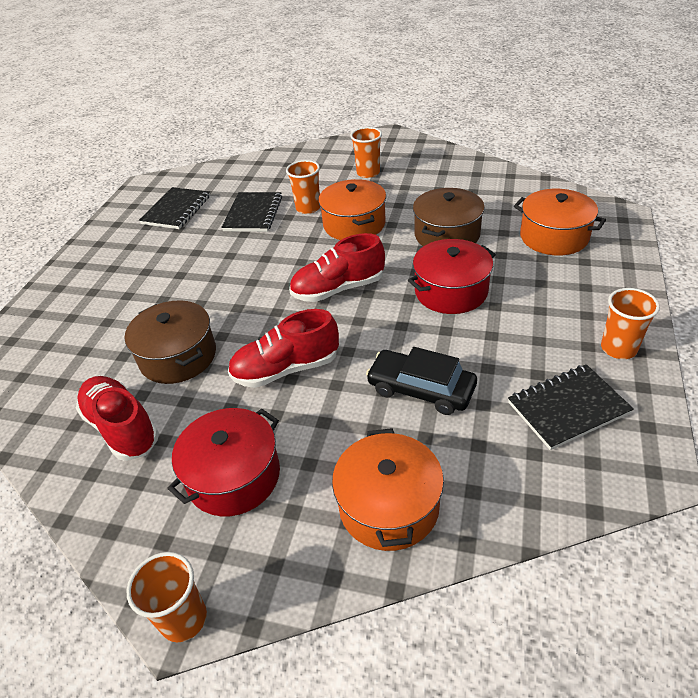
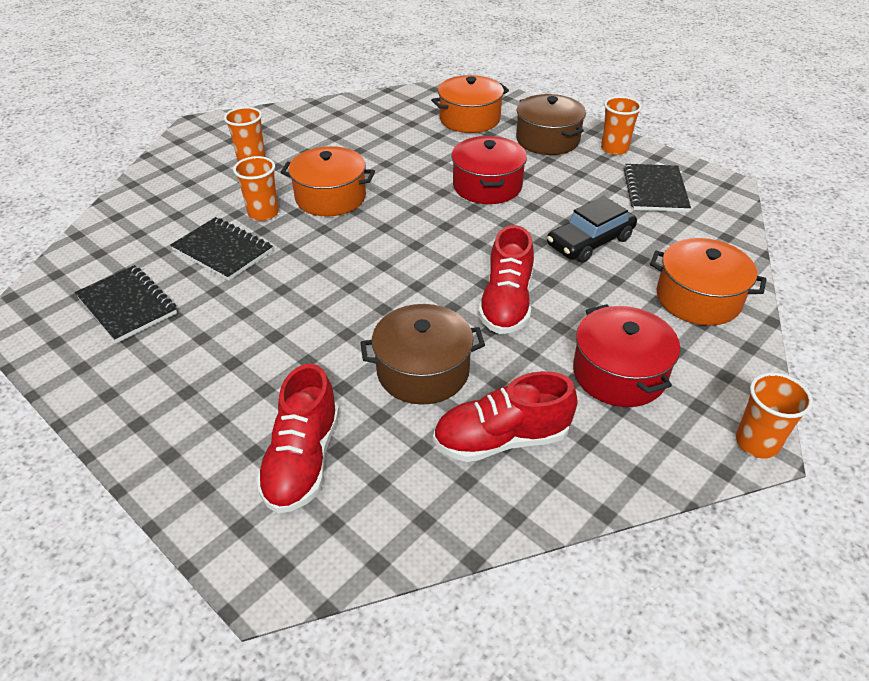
camera: 65 degrees left, 0 degrees up
(338, 289) = (422, 239): red shoe -> red shoe (303, 460)
(447, 234) = (409, 159): brown pot -> brown pot (547, 140)

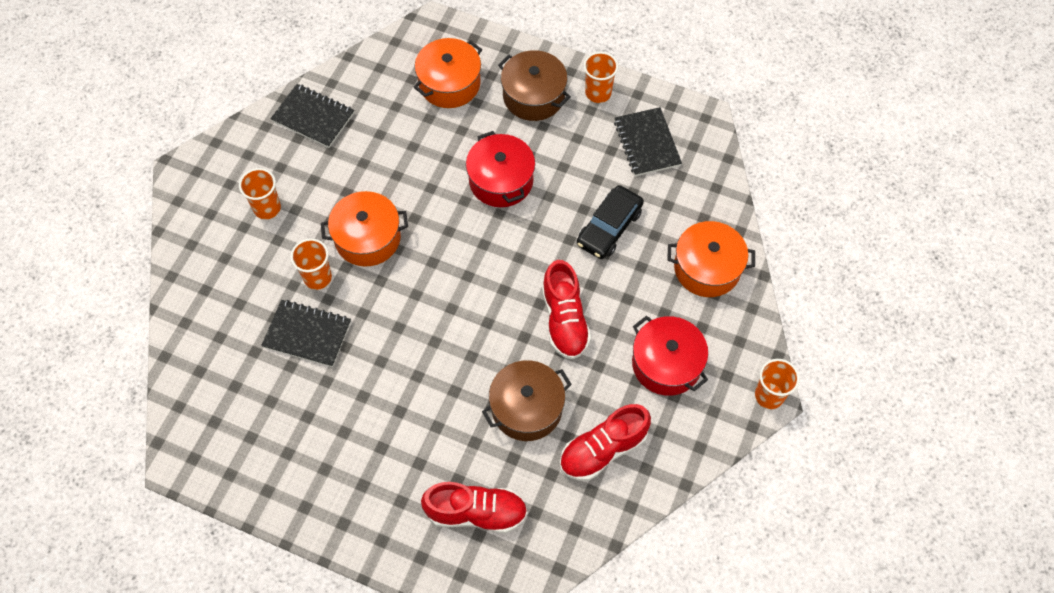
camera: 20 degrees left, 20 degrees up
(127, 306) = (264, 420): black notebook -> black notebook (313, 117)
(303, 460) = (476, 512): red shoe -> red shoe turned 75 degrees counterclockwise

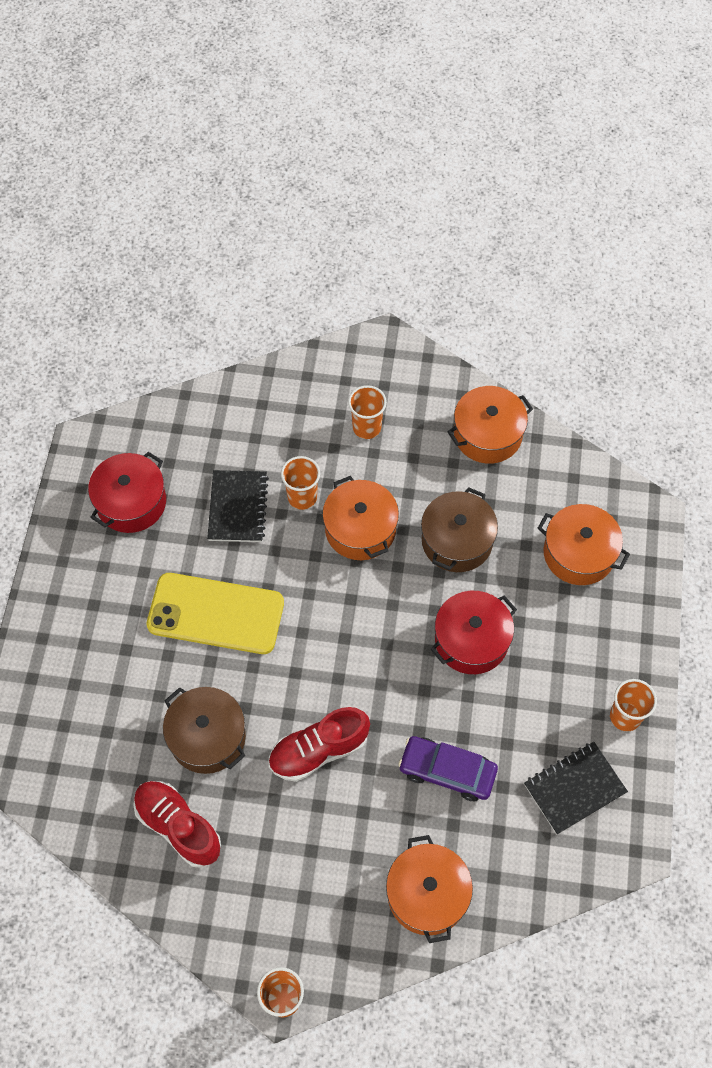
camera: 75 degrees right, 0 degrees up
(313, 117) = (487, 434): black notebook -> orange pot
(409, 376) = (216, 614): none -> yellow phone
(476, 512) = (86, 717): red shoe -> none
(533, 96) = (594, 646): brown pot -> brown pot (457, 541)
(609, 227) = (447, 771): black car -> purple car
(666, 364) = (294, 873): red pot -> red pot (131, 502)

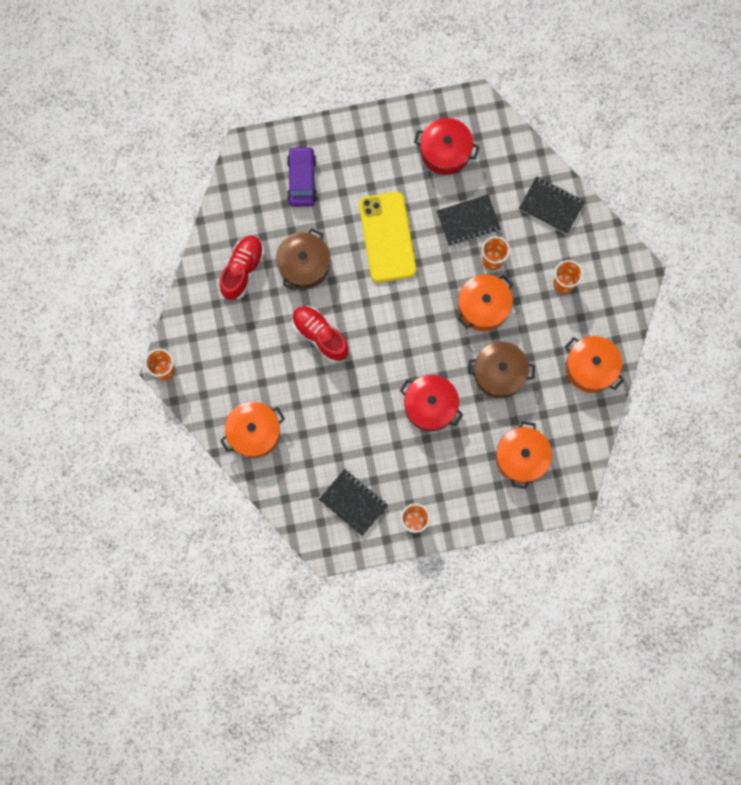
camera: 70 degrees right, 15 degrees up
(260, 406) = (551, 206): none -> black notebook
(447, 771) = (335, 419): purple car -> purple car (302, 179)

